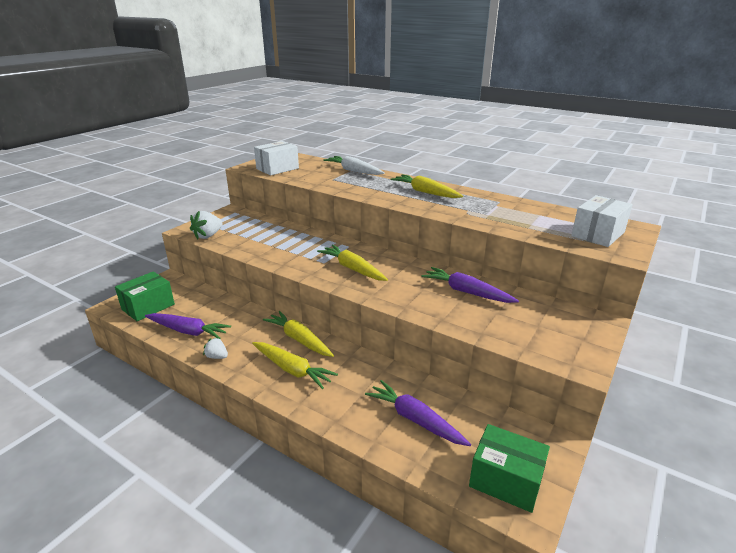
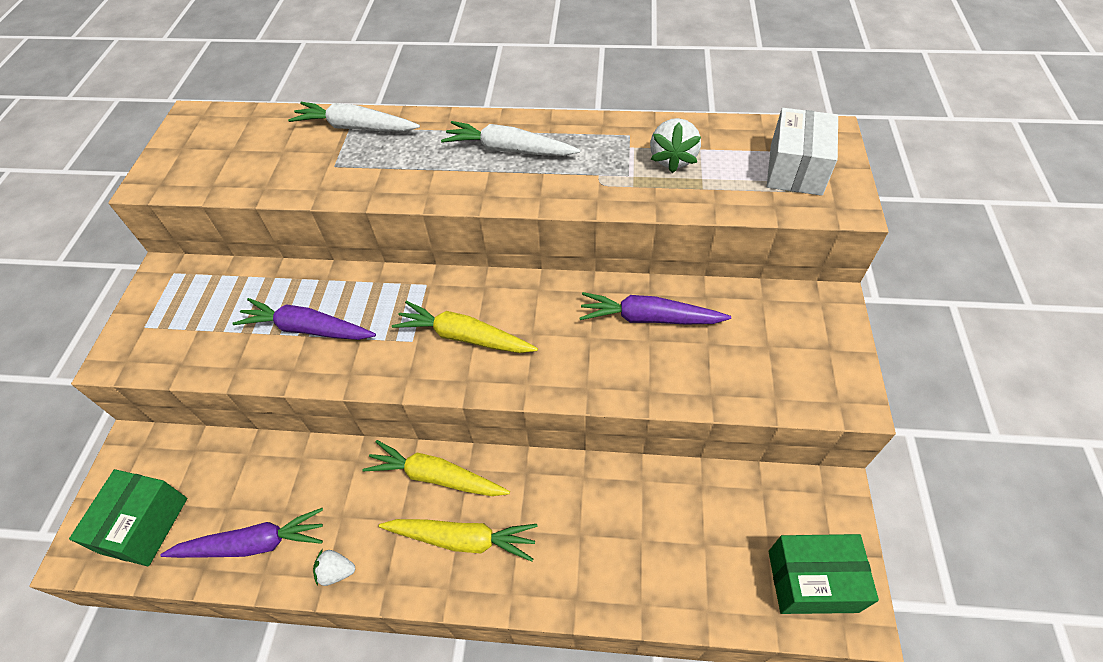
camera: 25 degrees left, 25 degrees up
(208, 236) = (168, 356): white strawberry -> white strawberry (672, 159)
(277, 168) = (212, 167): white box -> none
(415, 419) = (668, 542): purple carrot -> purple carrot (307, 329)
(425, 192) = (509, 150): yellow carrot -> white carrot

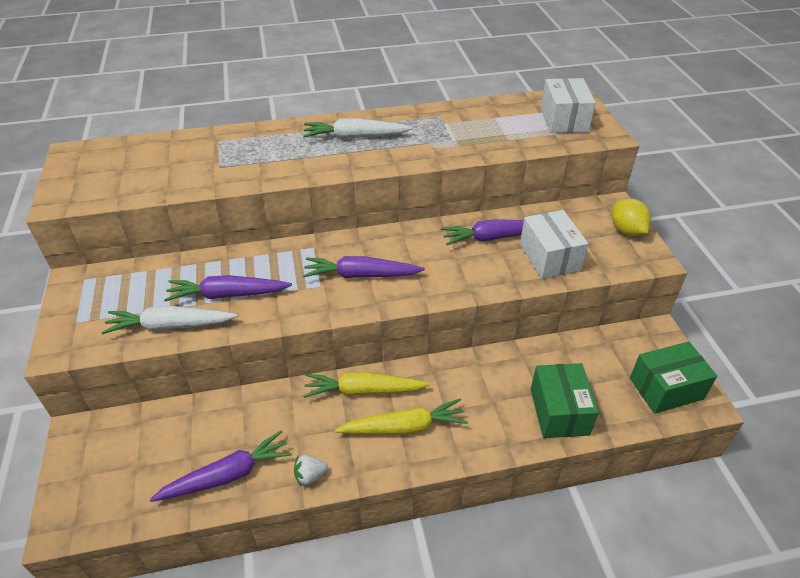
camera: 20 degrees left, 10 degrees down
(144, 525) = (118, 488): green box -> green box (559, 411)
(356, 127) = (223, 140): white carrot -> white carrot (170, 326)
(464, 337) = (361, 275): yellow carrot -> purple carrot
(672, 159) = (478, 126): white strawberry -> none
(709, 365) = (549, 257): none -> white box
(834, 347) = (626, 230): none -> yellow lemon

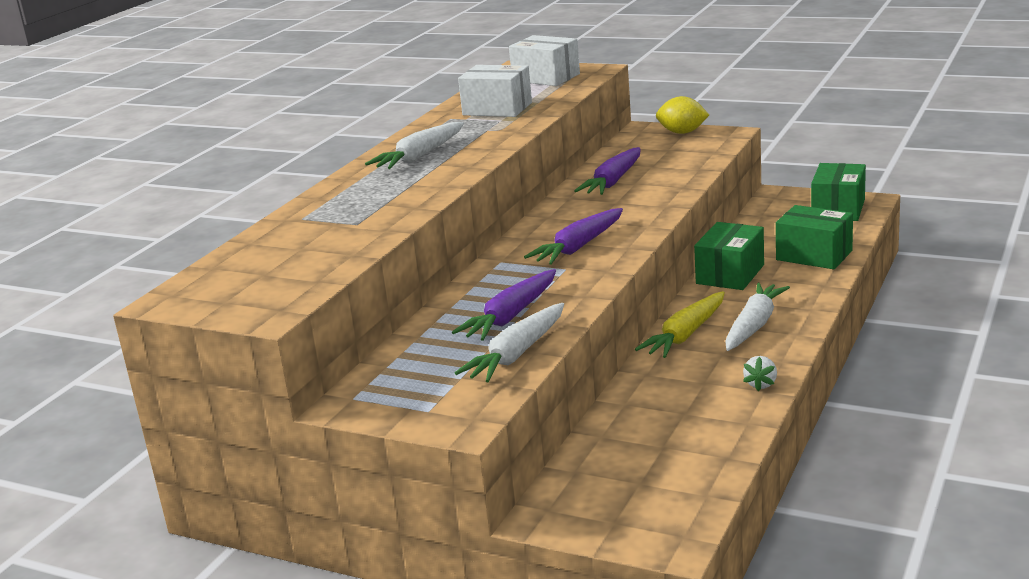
camera: 50 degrees left, 20 degrees down
(227, 475) = (712, 429): purple carrot -> none
(404, 427) = (754, 325): yellow carrot -> white carrot
(482, 371) = (730, 274): none -> green box
(549, 257) = (672, 167): white box -> white box (497, 109)

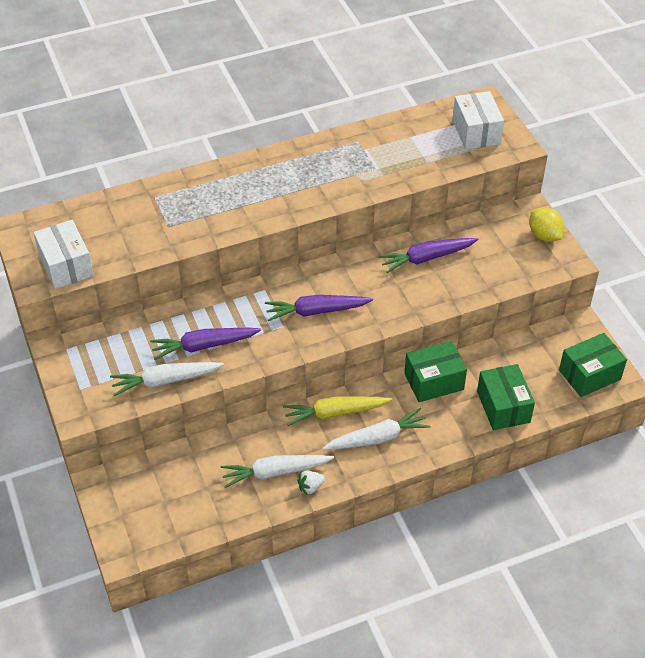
camera: 40 degrees right, 25 degrees up
(419, 156) = (284, 176): white carrot -> white carrot (275, 472)
(497, 109) = (395, 151): white box -> white box (66, 266)

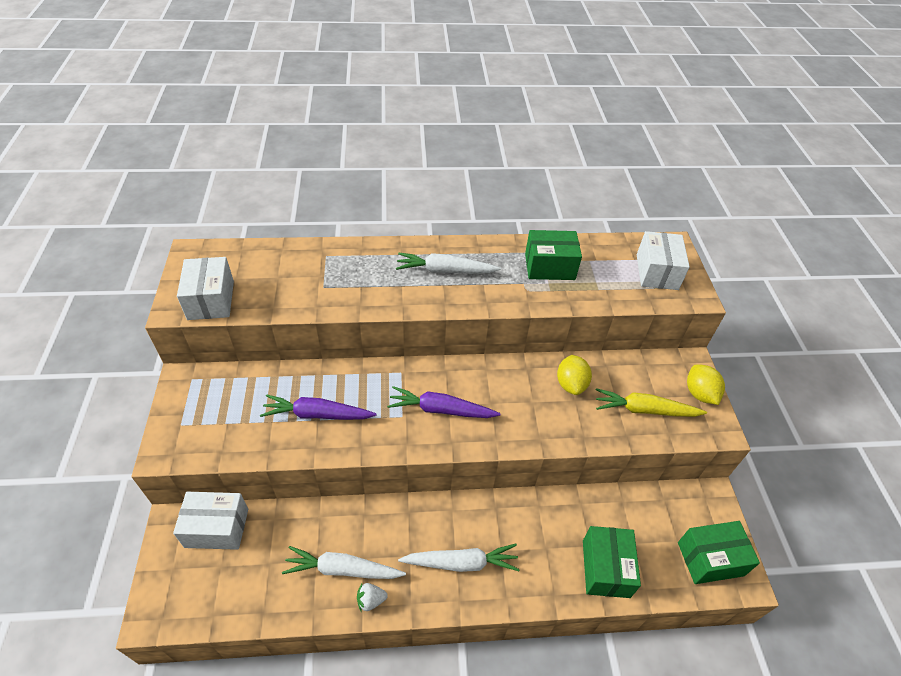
camera: 15 degrees right, 0 degrees up
(143, 474) = (217, 528): none -> white box
(165, 381) = (263, 441): white carrot -> white carrot (445, 271)
(335, 413) = (429, 519): yellow carrot -> yellow carrot (644, 410)
(426, 258) = (571, 384): purple carrot -> yellow lemon
(434, 381) = (541, 514): green box -> green box (549, 266)

